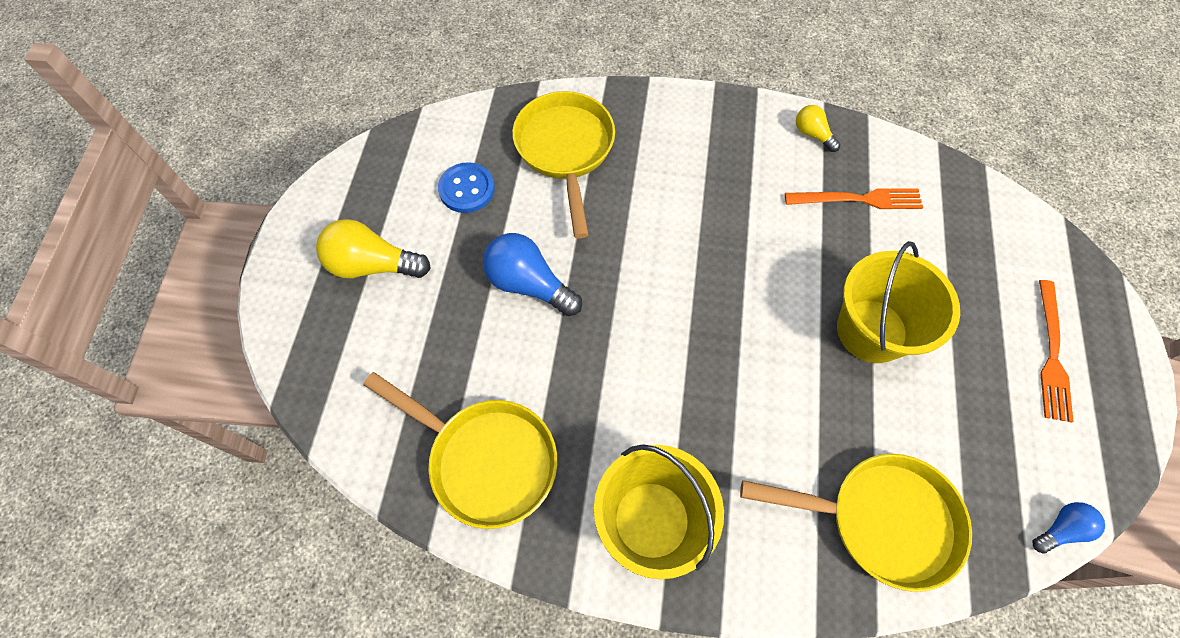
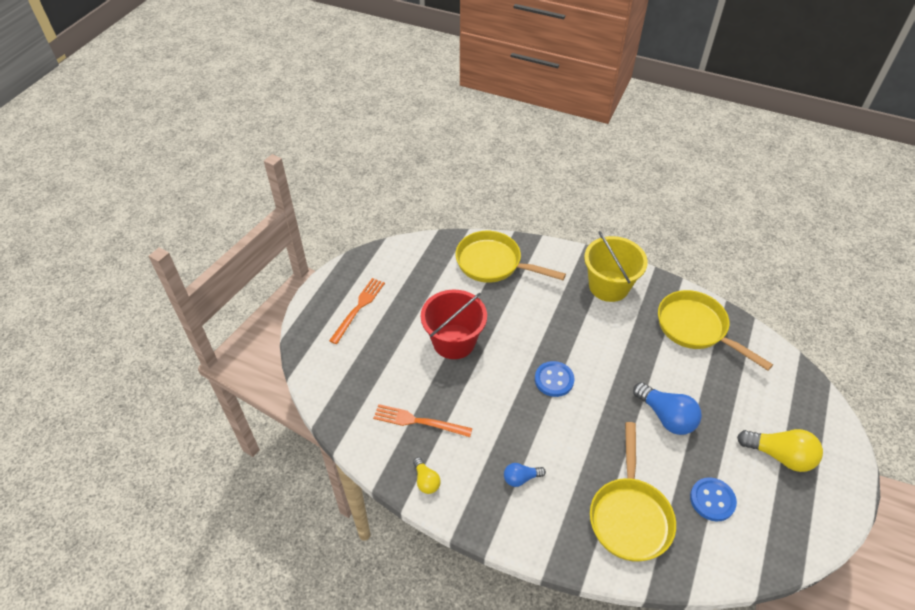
camera: 165 degrees left, 15 degrees down
(699, 303) = (554, 380): none -> blue button
(871, 330) = (454, 341): yellow bucket -> red bucket
(1060, 529) = (409, 243): blue light bulb -> blue light bulb (521, 478)

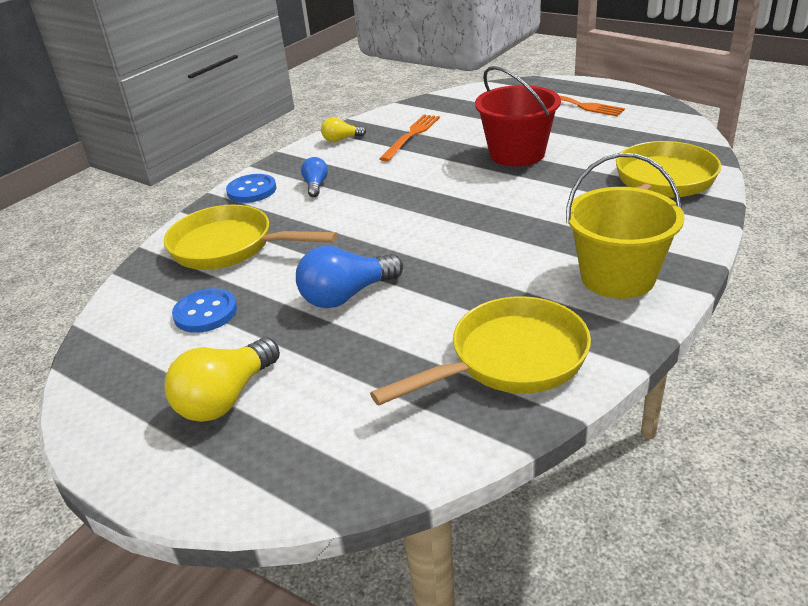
camera: 105 degrees right, 15 degrees down
(554, 380) = (439, 214): blue button -> blue button (252, 190)

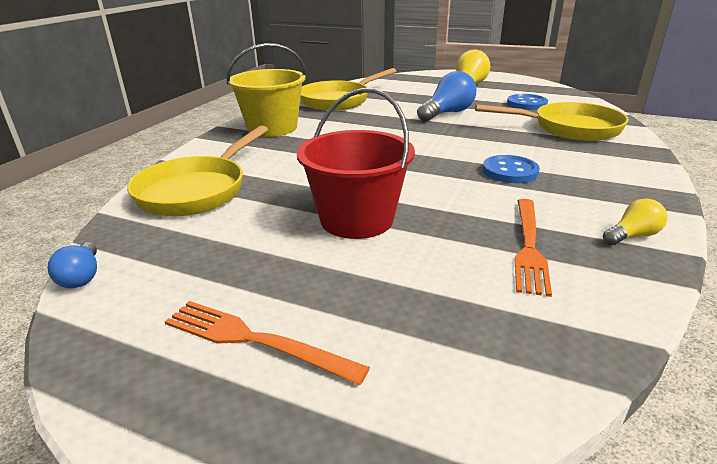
camera: 165 degrees right, 5 degrees down
(252, 190) = (632, 166): blue button -> blue button (510, 171)
(316, 185) = (570, 173): blue light bulb -> blue light bulb (82, 277)

